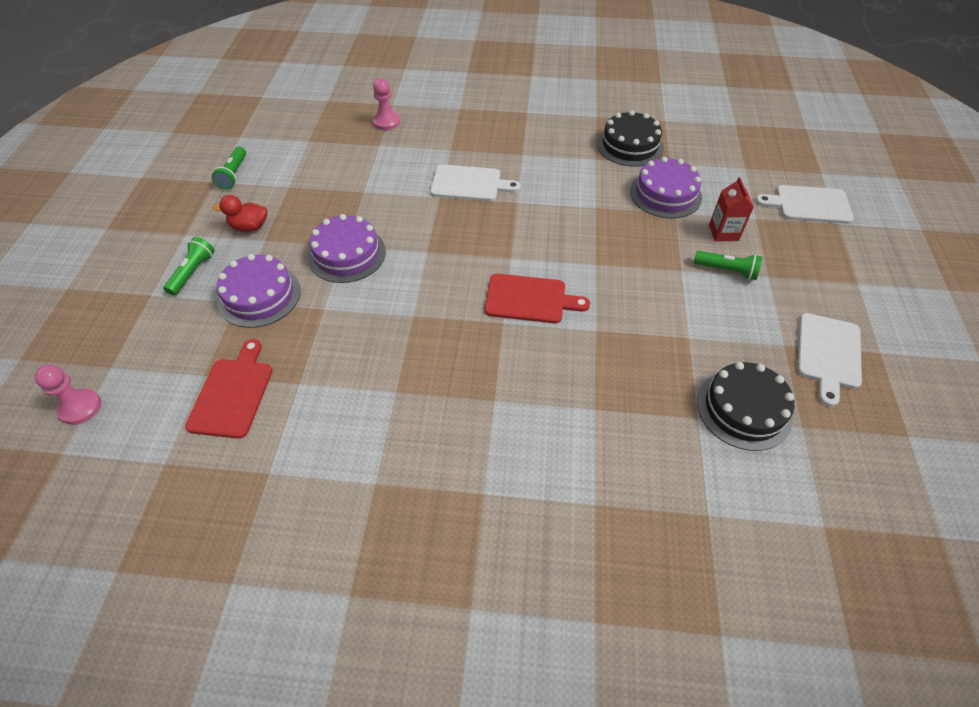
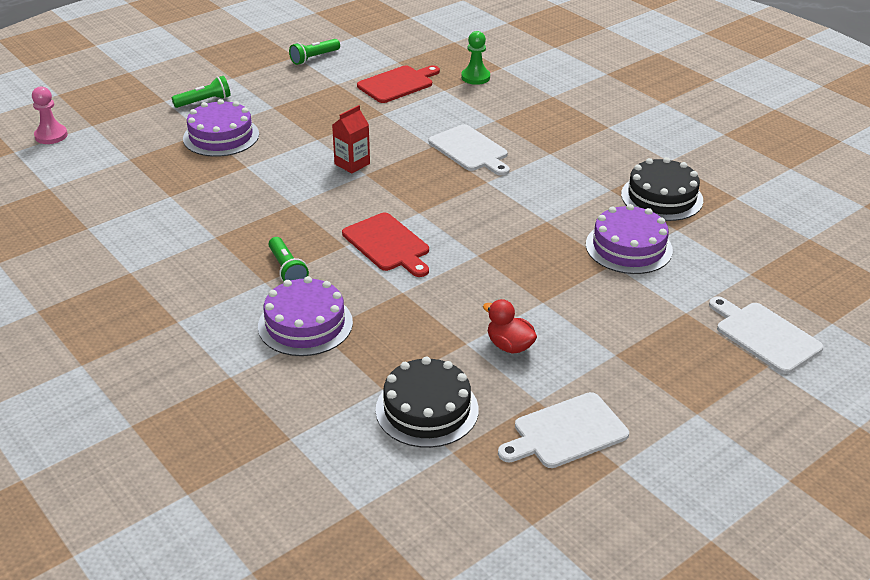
camera: 45 degrees right, 15 degrees down
(232, 394) = (129, 178): red cutting board -> red cutting board (397, 84)
(249, 227) = (275, 94): red duck -> red duck (509, 346)
(347, 254) = (310, 144): purple cake -> purple cake (305, 324)
(386, 122) = (475, 77): pink pawn -> green pawn
(723, 232) = (632, 302): red carton -> red carton (352, 164)
(726, 270) = (583, 327): green flashlight -> green flashlight (287, 269)

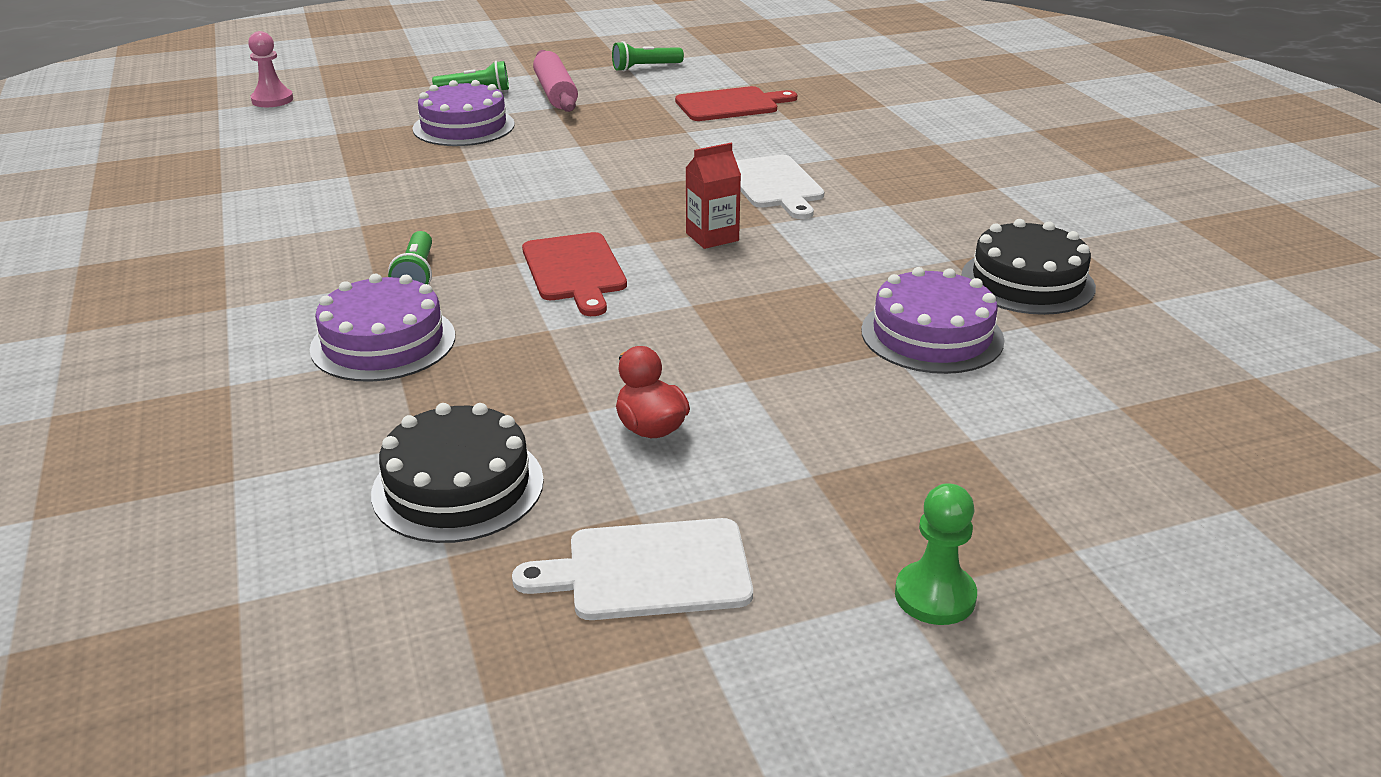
camera: 20 degrees right, 5 degrees down
(265, 93) = (555, 93): none -> pink rolling pin
(352, 164) = (602, 176): red carton -> red carton (712, 237)
(475, 77) = (841, 111): green pawn -> green pawn (935, 596)
(764, 336) = (1094, 502): white cutting board -> none

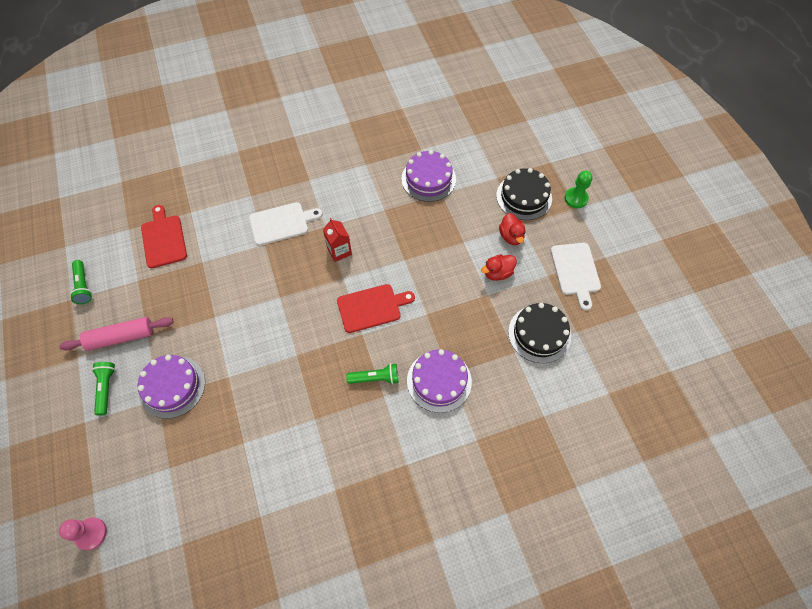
camera: 90 degrees left, 30 degrees up
(768, 455) = (511, 236): none -> red duck
(1027, 281) = (386, 142): black cake -> black cake (524, 197)

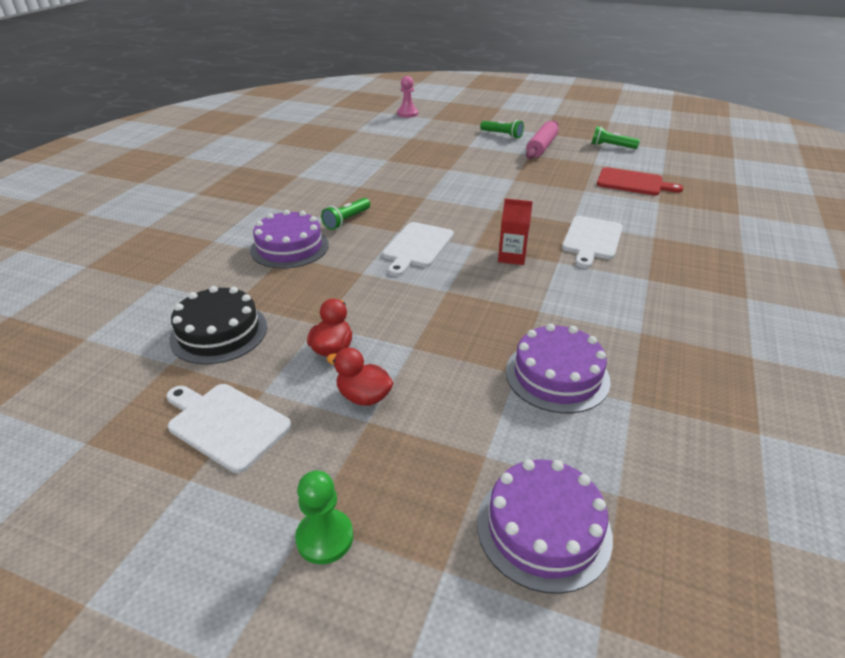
camera: 130 degrees right, 25 degrees down
(172, 386) = (471, 151): purple cake -> purple cake (543, 528)
(372, 307) = (417, 247): red cutting board -> white cutting board
(524, 197) = (411, 462): black cake -> none

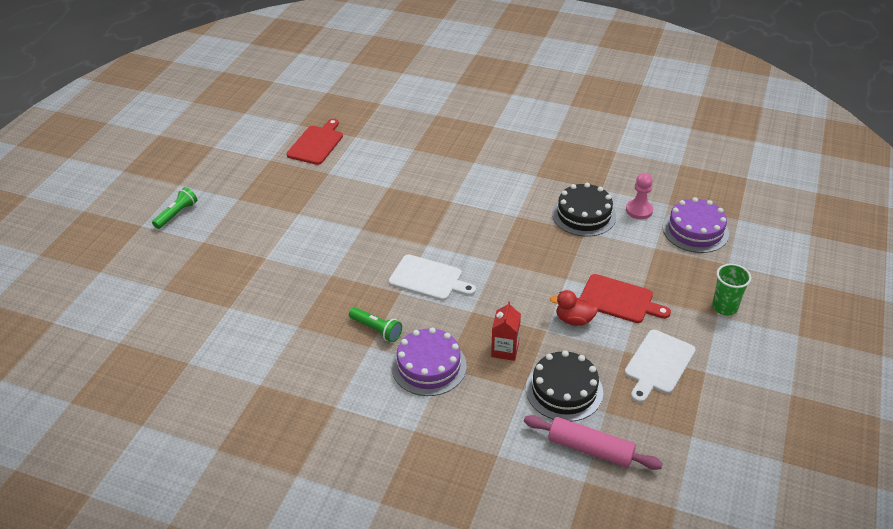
camera: 90 degrees left, 5 degrees up
(325, 537) = (724, 307): green pawn -> green cup
(364, 396) = (619, 300): red duck -> red cutting board
(407, 114) = (73, 295): pink pawn -> pink pawn (639, 210)
(512, 257) = (444, 224): red carton -> red carton (505, 350)
(541, 147) = (220, 189): pink rolling pin -> pink rolling pin (590, 449)
(557, 375) = (584, 215): purple cake -> black cake
(592, 240) = (418, 180): white cutting board -> none
(611, 146) = (230, 143): green flashlight -> none

